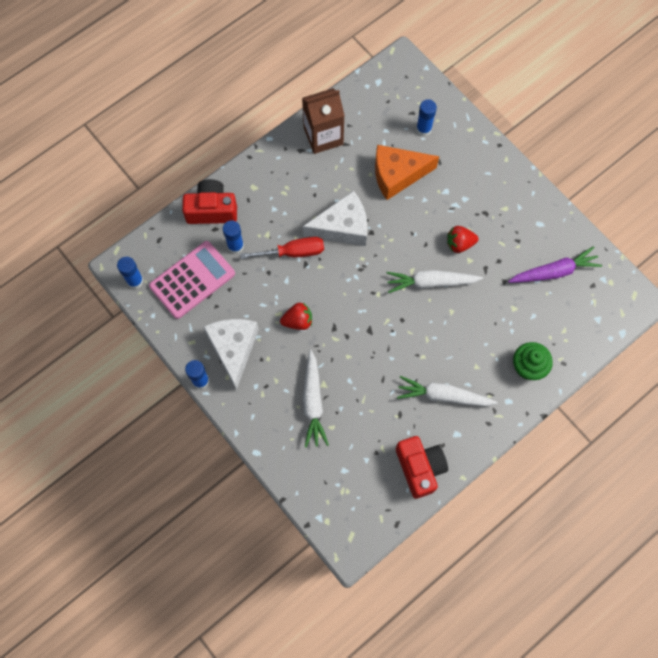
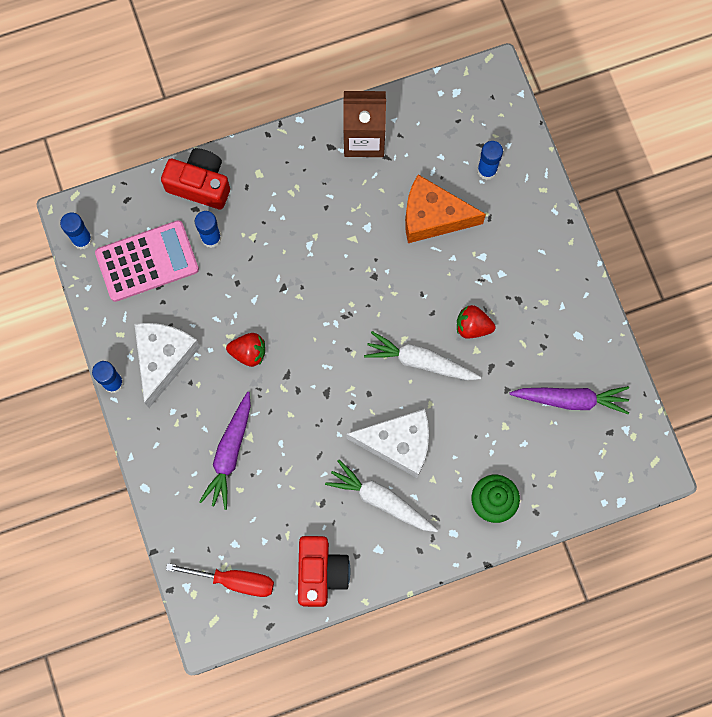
camera: 20 degrees right, 5 degrees up
(293, 252) = (274, 268): red screwdriver -> red screwdriver (234, 580)
(313, 402) = (230, 453): white carrot -> purple carrot
(342, 227) = (343, 258): white cheese -> white cheese (398, 444)

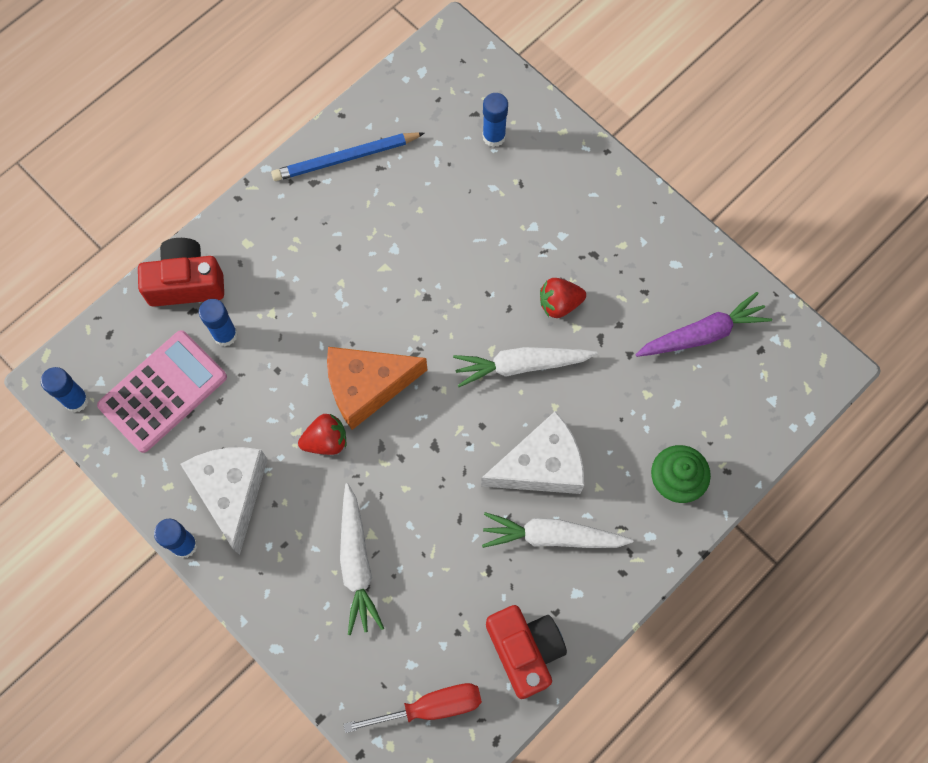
camera: 25 degrees left, 5 degrees down
(230, 453) = (357, 563): purple carrot -> white carrot
(364, 138) = (346, 158): brown carton -> blue pencil
(433, 216) = (460, 208): orange cheese -> orange cheese (367, 386)

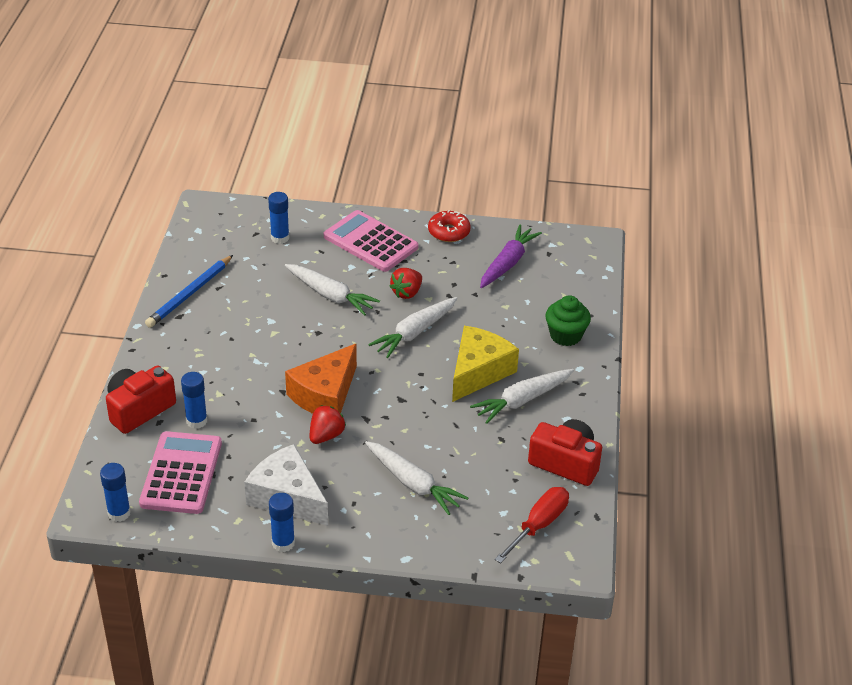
camera: 40 degrees left, 30 degrees down
(479, 254) = (330, 295): none -> white carrot
(541, 466) = (478, 372): white cheese -> yellow cheese
(581, 204) = (370, 242): none -> pink calculator
(677, 245) = (449, 232): none -> red donut

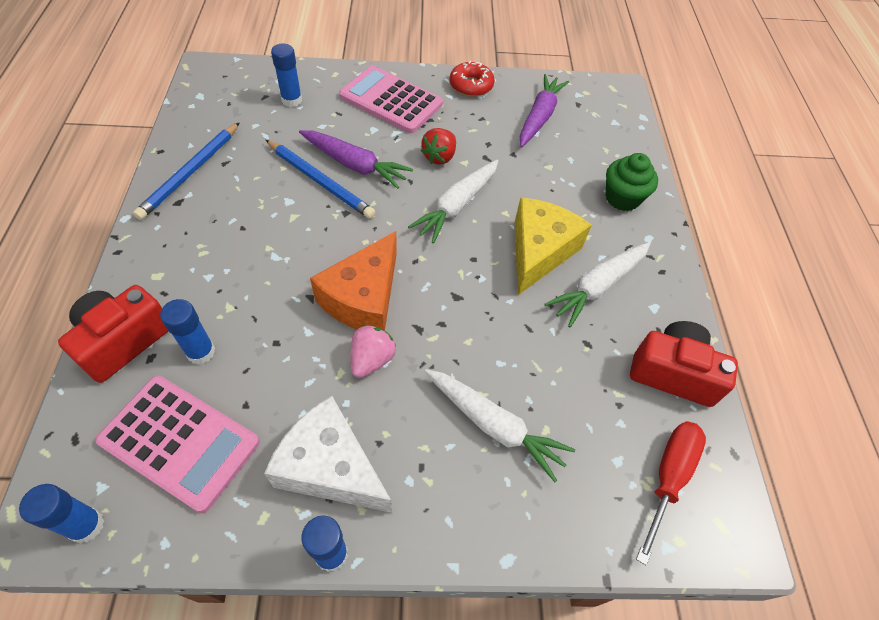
camera: 10 degrees left, 15 degrees up
(181, 473) = (180, 441): pink calculator -> pink calculator turned 120 degrees clockwise
(299, 307) = (320, 181): none -> blue pencil
(326, 436) = (371, 359): red strawberry -> pink strawberry
(330, 295) = (355, 165): white carrot -> purple carrot

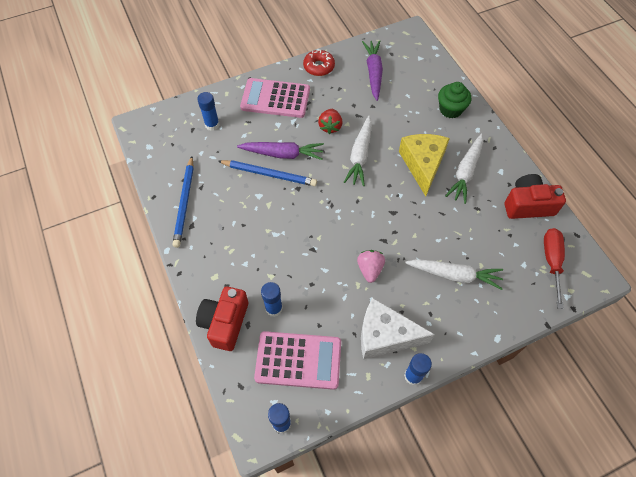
camera: 20 degrees left, 5 degrees up
(363, 298) = (342, 236): orange cheese -> none

